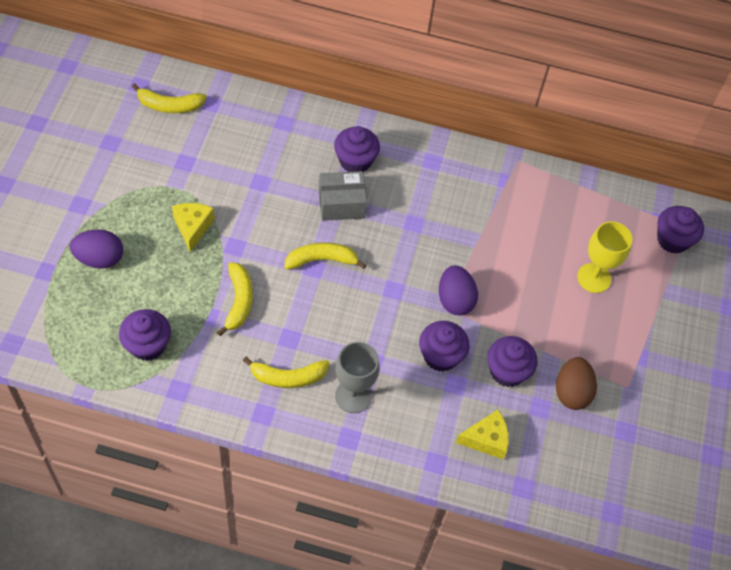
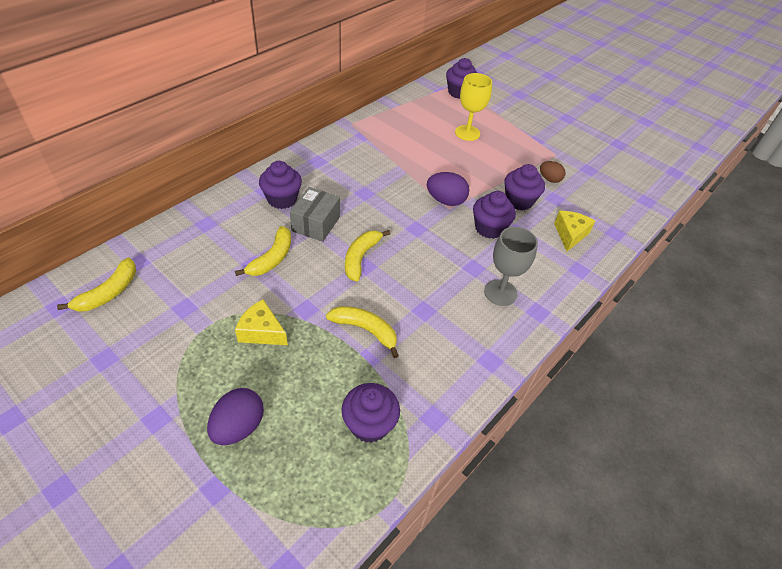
camera: 60 degrees left, 10 degrees down
(288, 377) = (462, 327): yellow banana -> yellow banana (272, 258)
(571, 392) = (549, 179): brown egg -> brown egg, size x0.65

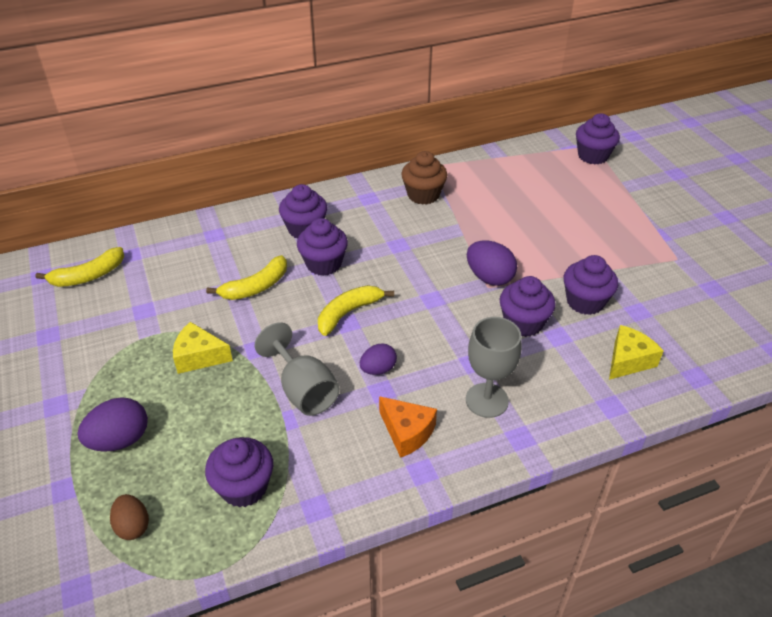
camera: 30 degrees right, 5 degrees down
(262, 331) = (199, 356): yellow cheese -> yellow cheese turned 45 degrees counterclockwise
(316, 224) = (323, 264): grey box -> purple cupcake
(358, 149) = (423, 195): none -> brown cupcake
(365, 330) = (303, 390): yellow banana -> grey goblet
(411, 295) = (378, 369): none -> purple egg
(462, 335) = (407, 432): none -> orange cheese
(467, 133) = (571, 206): yellow goblet -> none
(549, 179) = (646, 286): brown egg -> brown egg (133, 526)

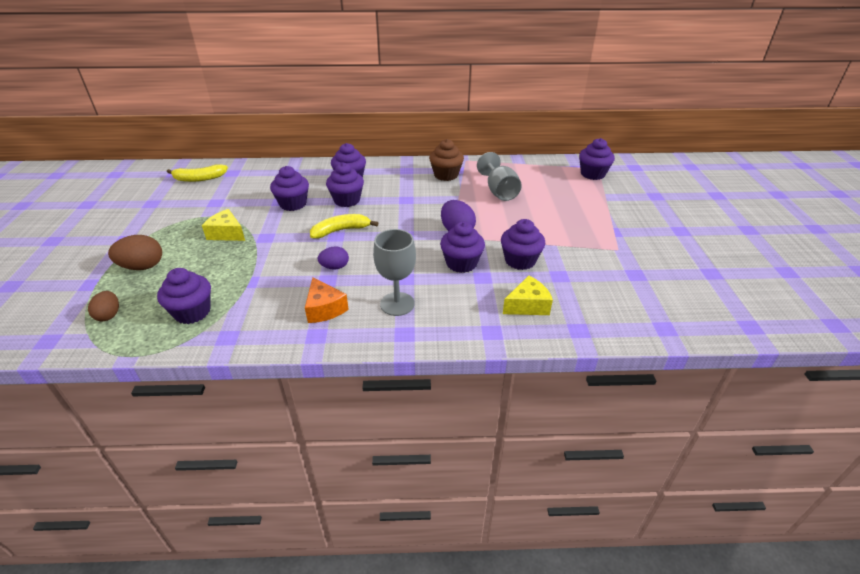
camera: 20 degrees right, 5 degrees down
(120, 440) = (142, 267): purple egg -> brown egg
(256, 287) = (293, 204): yellow banana -> purple cupcake
(303, 390) = (275, 267): grey goblet -> grey goblet (499, 191)

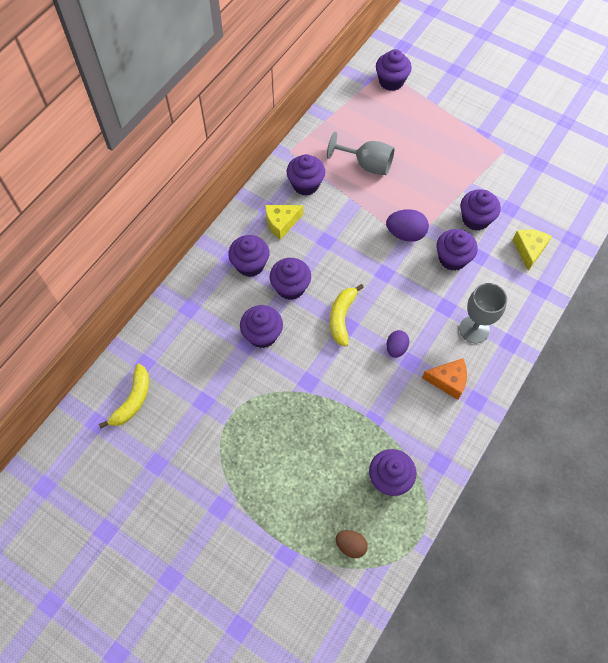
camera: 55 degrees left, 25 degrees up
(142, 267) = (287, 501): brown egg -> none
(227, 233) = (277, 412): yellow cheese -> yellow cheese (281, 223)
(446, 175) = (305, 184): brown cupcake -> purple cupcake

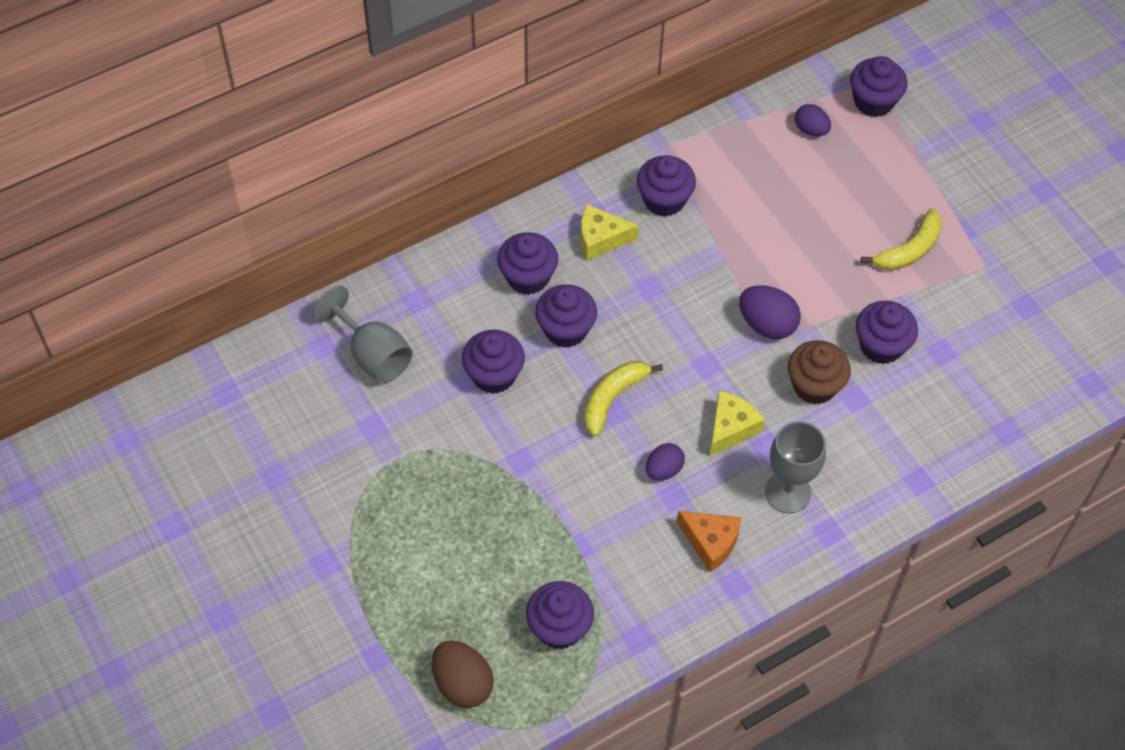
camera: 25 degrees right, 5 degrees down
(133, 400) = (285, 385): yellow banana -> yellow banana (909, 250)
(351, 545) = (462, 684): brown egg -> brown egg, size x1.54
(366, 111) = (811, 130): none -> purple egg
(367, 165) = (767, 207): grey goblet -> grey goblet (372, 354)
(452, 258) = (814, 385): purple cupcake -> brown cupcake
(529, 250) = (934, 421): yellow cheese -> yellow cheese (731, 428)

